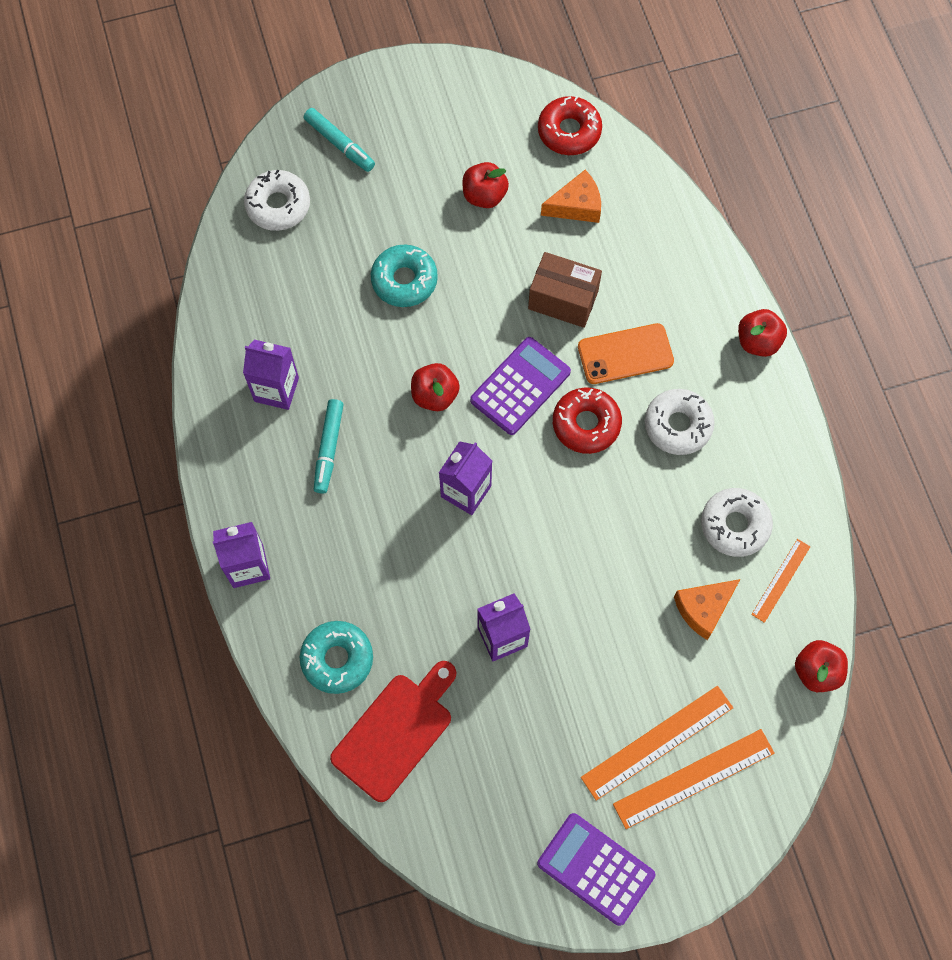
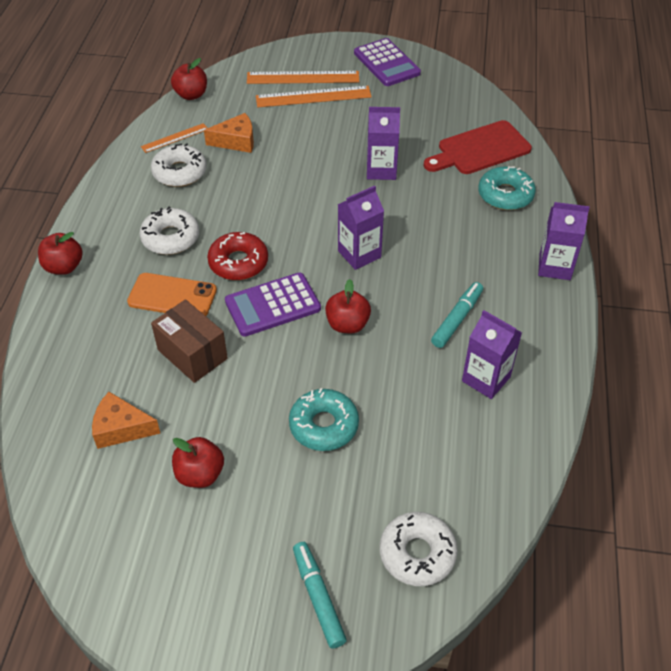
camera: 155 degrees left, 20 degrees down
(569, 131) = (72, 504): red donut -> none

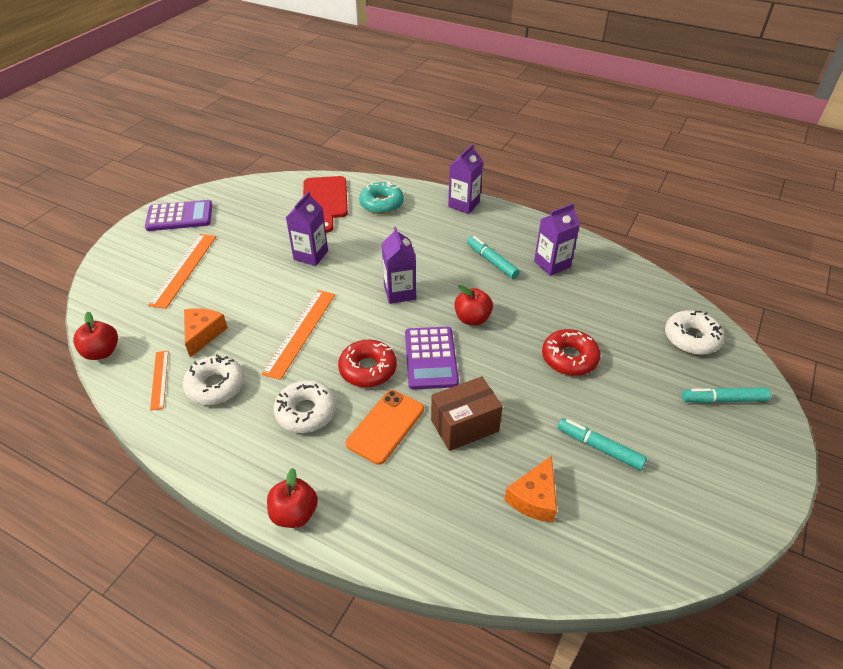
camera: 70 degrees left, 5 degrees down
(200, 474) = (599, 448): red apple -> turquoise marker
(303, 77) = (150, 269): orange ruler -> orange ruler (300, 332)
(324, 425) = (569, 358): turquoise donut -> red donut

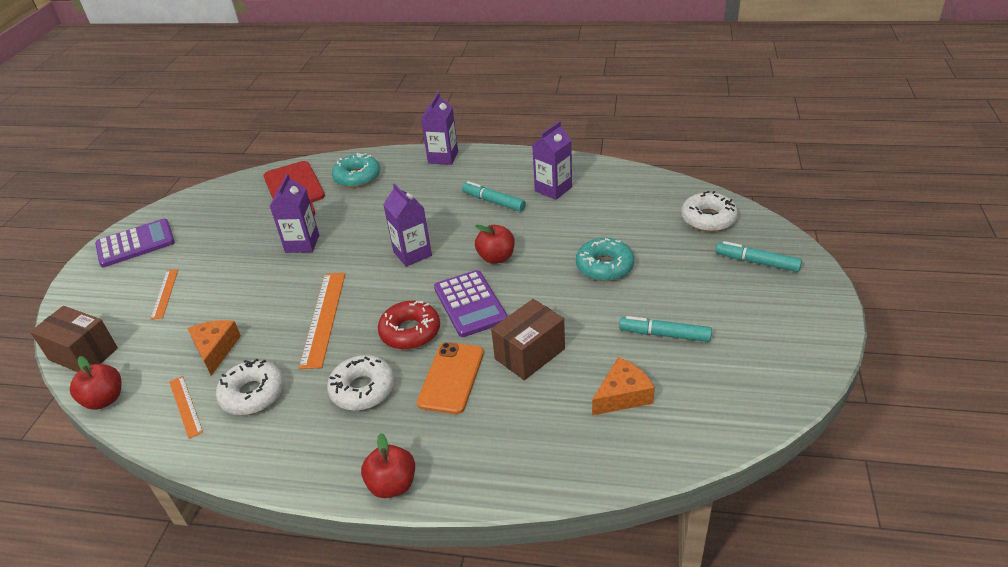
camera: 15 degrees left, 5 degrees down
(102, 305) = (83, 354): none -> brown box
(184, 269) = (164, 293): orange ruler -> orange ruler, size x0.58
(534, 498) = (622, 395): orange cheese -> orange cheese turned 135 degrees counterclockwise
(569, 358) = (604, 266): red donut -> turquoise donut
(723, 400) = (757, 262): turquoise marker -> turquoise marker turned 45 degrees clockwise

